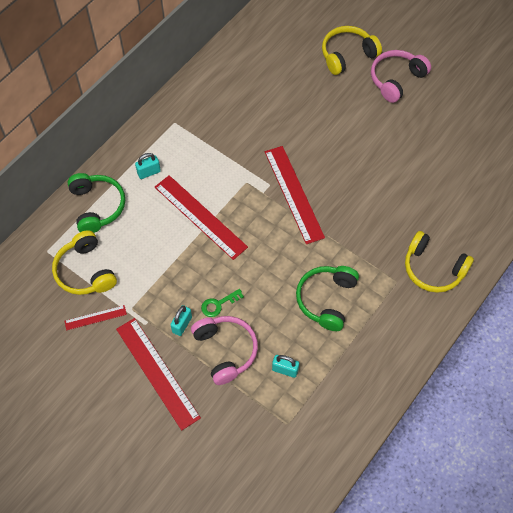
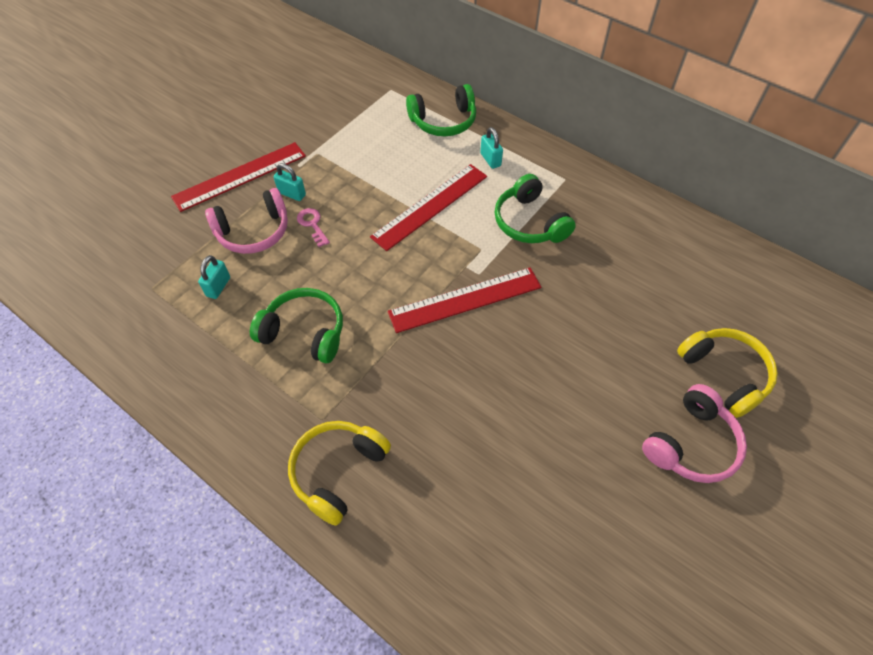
camera: 90 degrees right, 5 degrees down
(85, 271) = (365, 117): yellow headphones -> none
(95, 317) = (311, 128): red ruler -> none
(218, 304) = (312, 225): green key -> pink key
(219, 149) = (529, 222): none -> green headphones
(396, 79) = (691, 444): pink headphones -> pink headphones turned 90 degrees clockwise

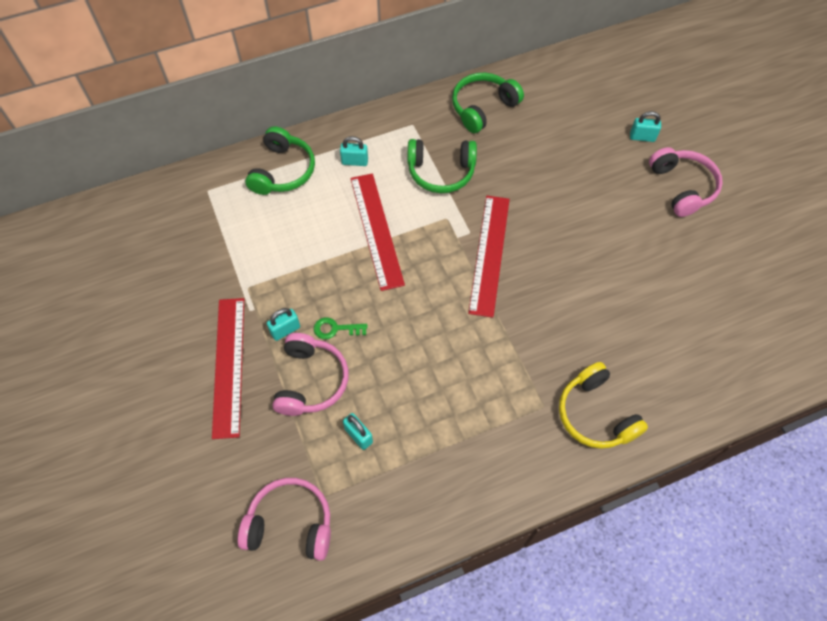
camera: 60 degrees left, 5 degrees up
(118, 278) = (290, 523): none -> pink headphones
(304, 332) = (452, 384): green headphones -> green headphones (483, 107)
(312, 225) = (335, 329): pink key -> green key
(724, 374) = (642, 137): yellow headphones -> turquoise padlock

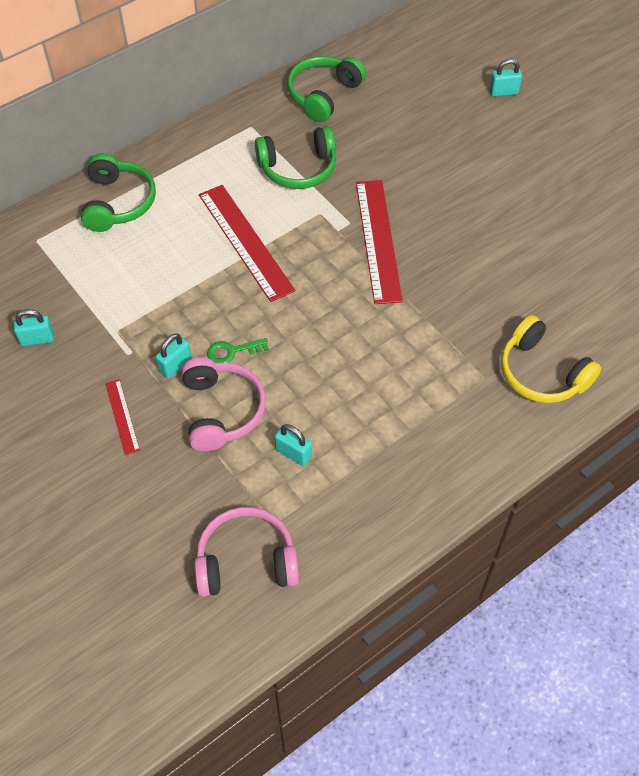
camera: 15 degrees left, 5 degrees down
(229, 365) = (122, 416): red ruler -> red ruler, size x0.50
(355, 161) = (198, 177): turquoise padlock -> turquoise padlock (37, 339)
(682, 187) = (561, 132): pink headphones -> none

